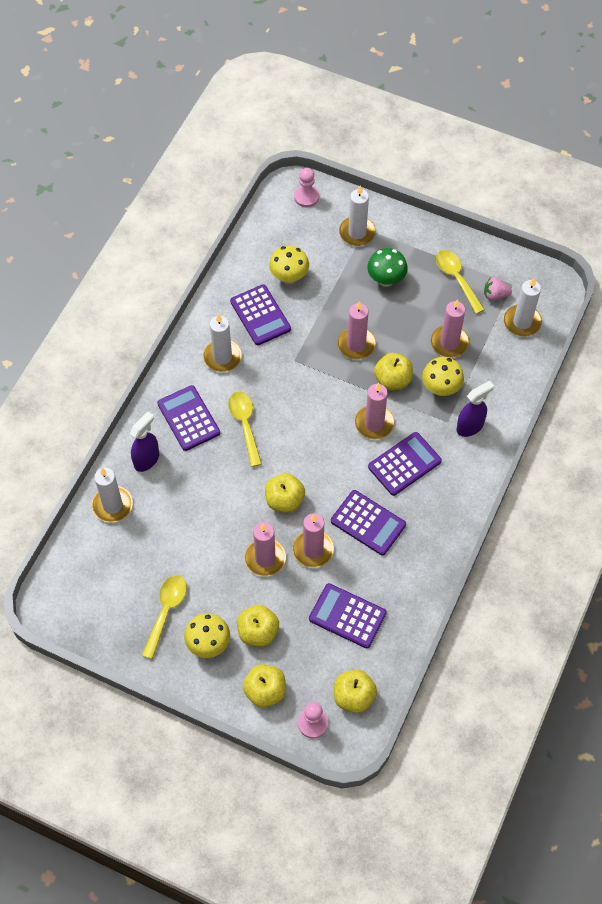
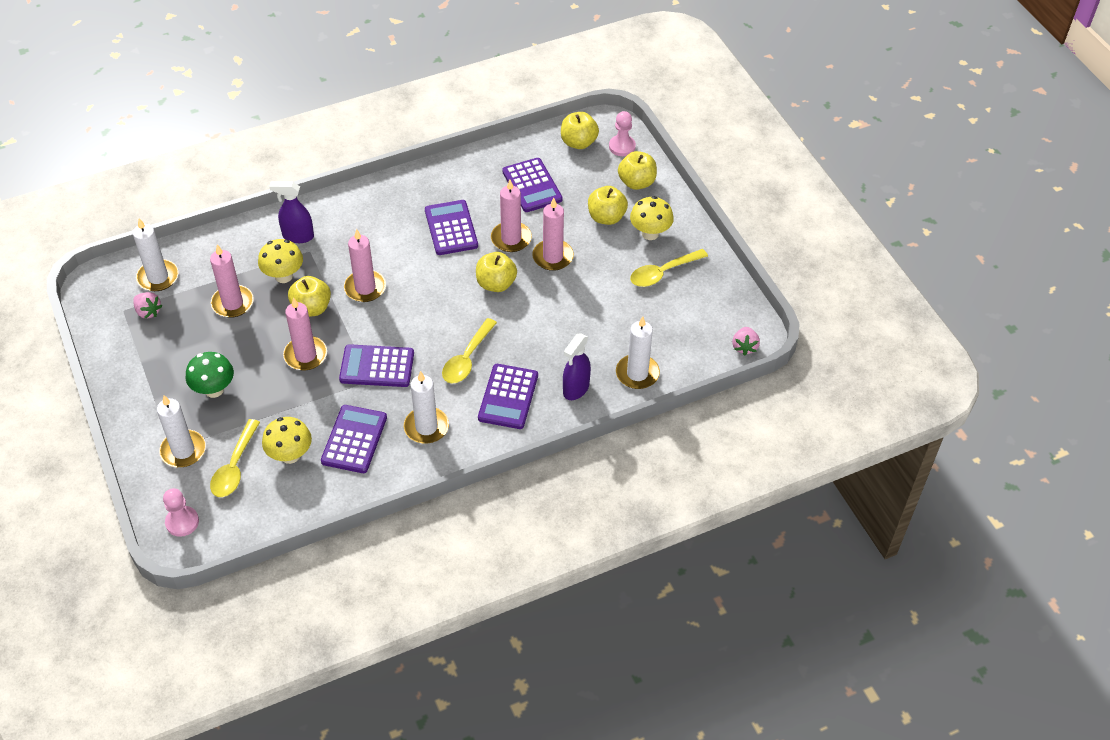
camera: 140 degrees left, 10 degrees down
(48, 590) = (744, 347): none -> pink strawberry
(147, 459) = (575, 389): purple spray bottle -> purple spray bottle turned 45 degrees counterclockwise
(404, 464) = (377, 246): purple calculator -> purple calculator (377, 366)
(456, 279) = (158, 347): yellow spoon -> yellow spoon (234, 467)

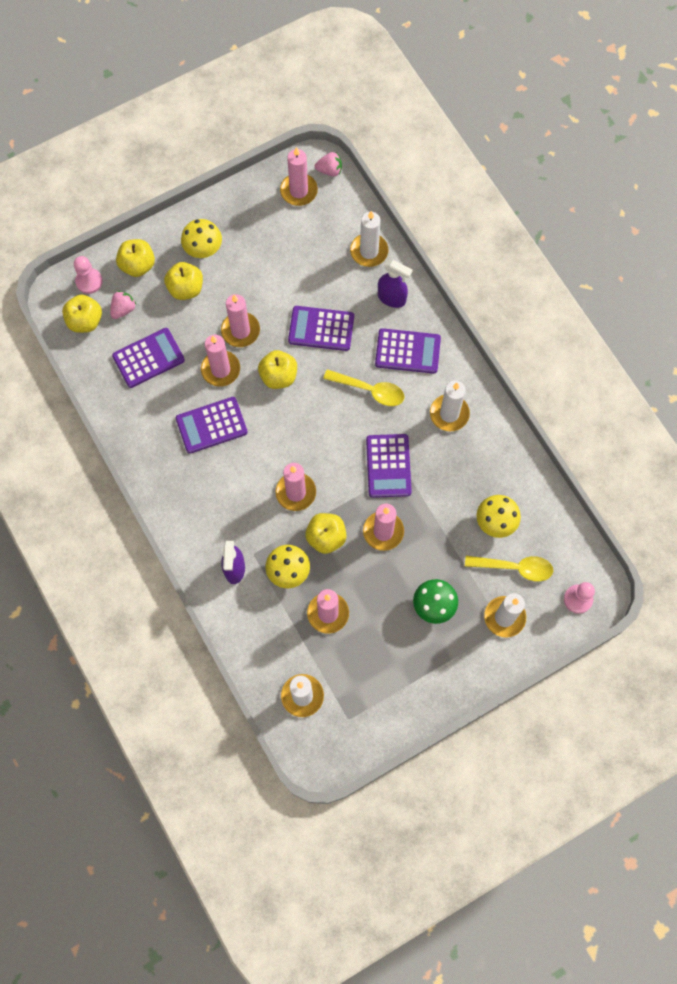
camera: 95 degrees left, 20 degrees up
(148, 312) = (348, 693): pink strawberry -> pink strawberry (123, 309)
(354, 439) = (471, 471): purple calculator -> purple calculator (321, 328)
(663, 273) = (251, 237): yellow spoon -> none
(718, 317) = (299, 191): none -> pink candle

